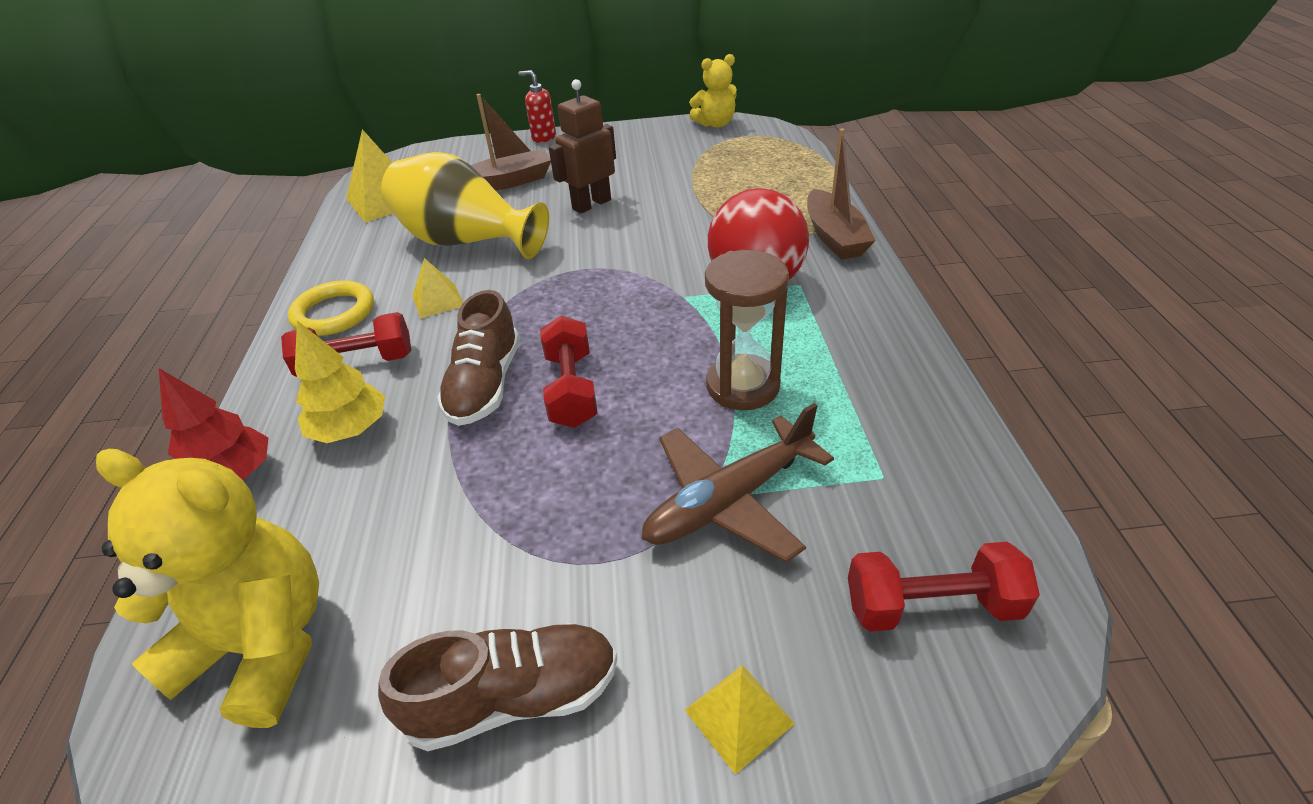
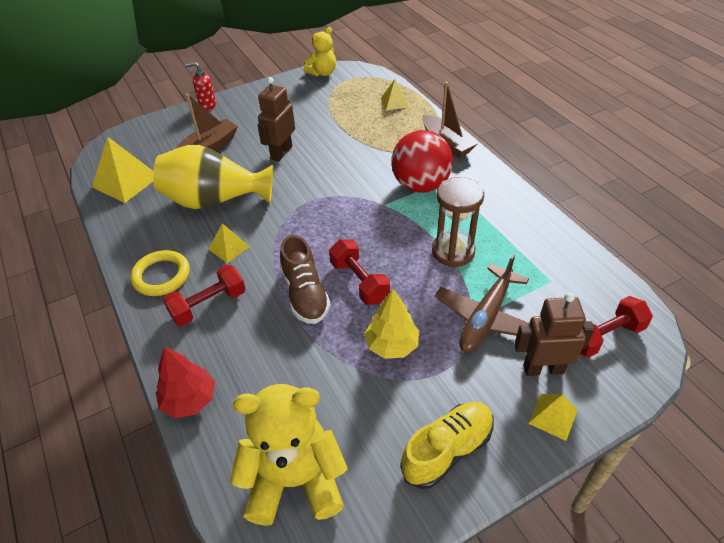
camera: 25 degrees left, 5 degrees up
(350, 429) = (241, 347): yellow tree -> yellow tree (391, 345)
(514, 697) = (447, 450): brown shoe -> yellow shoe
(775, 621) = (543, 368): none -> brown robot
(791, 172) = (394, 102): none -> yellow pyramid

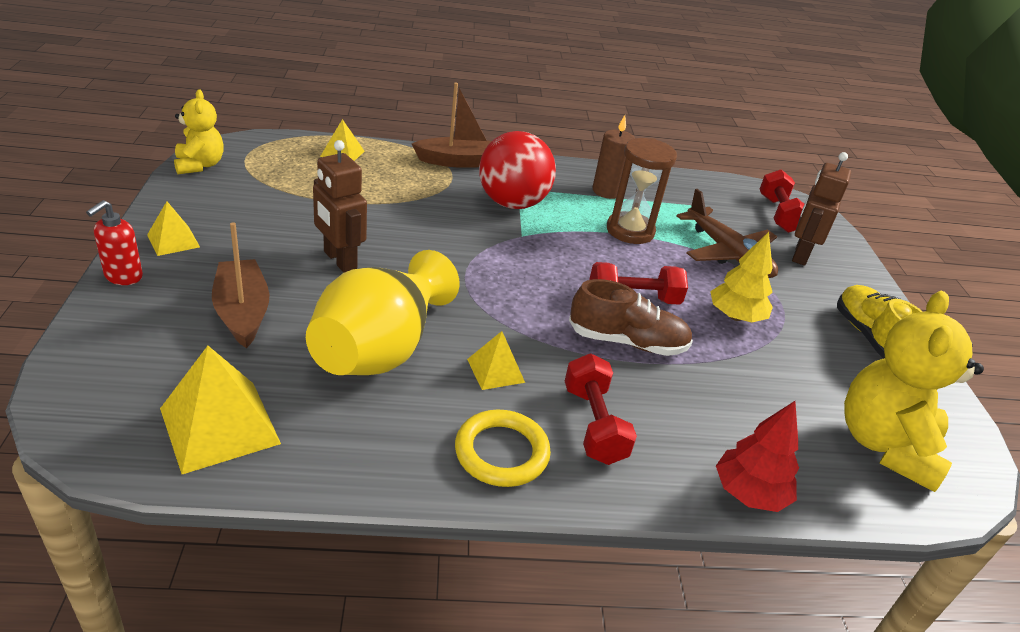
camera: 70 degrees left, 10 degrees down
(499, 221) = (607, 191): none -> brown candle
(553, 416) = (851, 273): yellow pyramid -> yellow pyramid (173, 240)

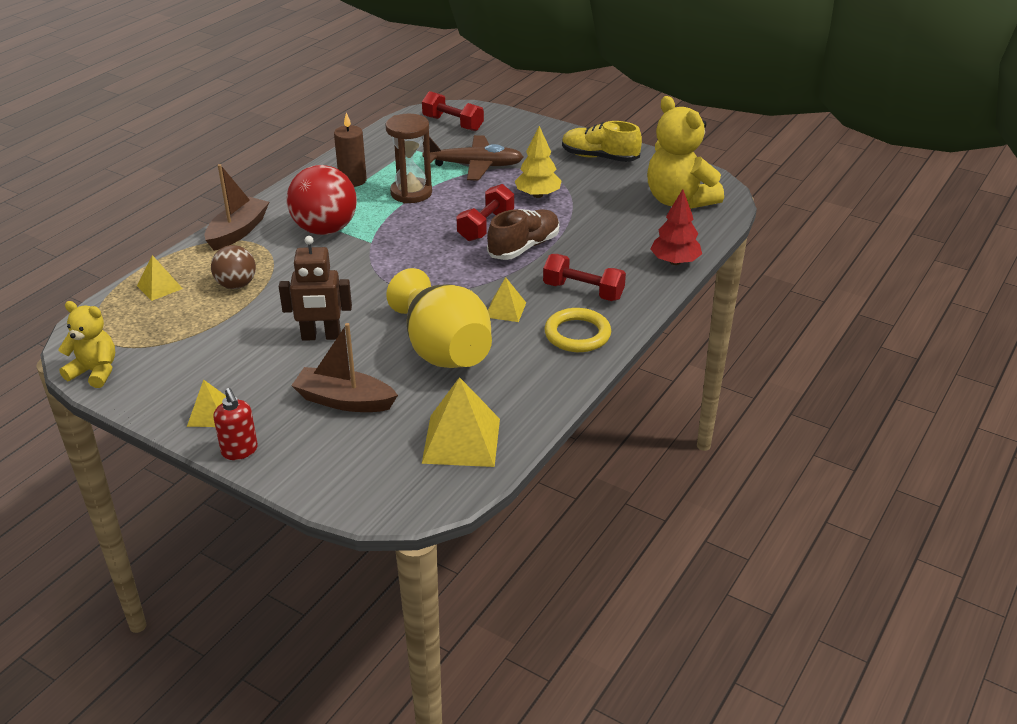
camera: 50 degrees left, 0 degrees up
(379, 187) = (236, 285): none -> brown ball
(800, 255) = (502, 139): brown robot -> none

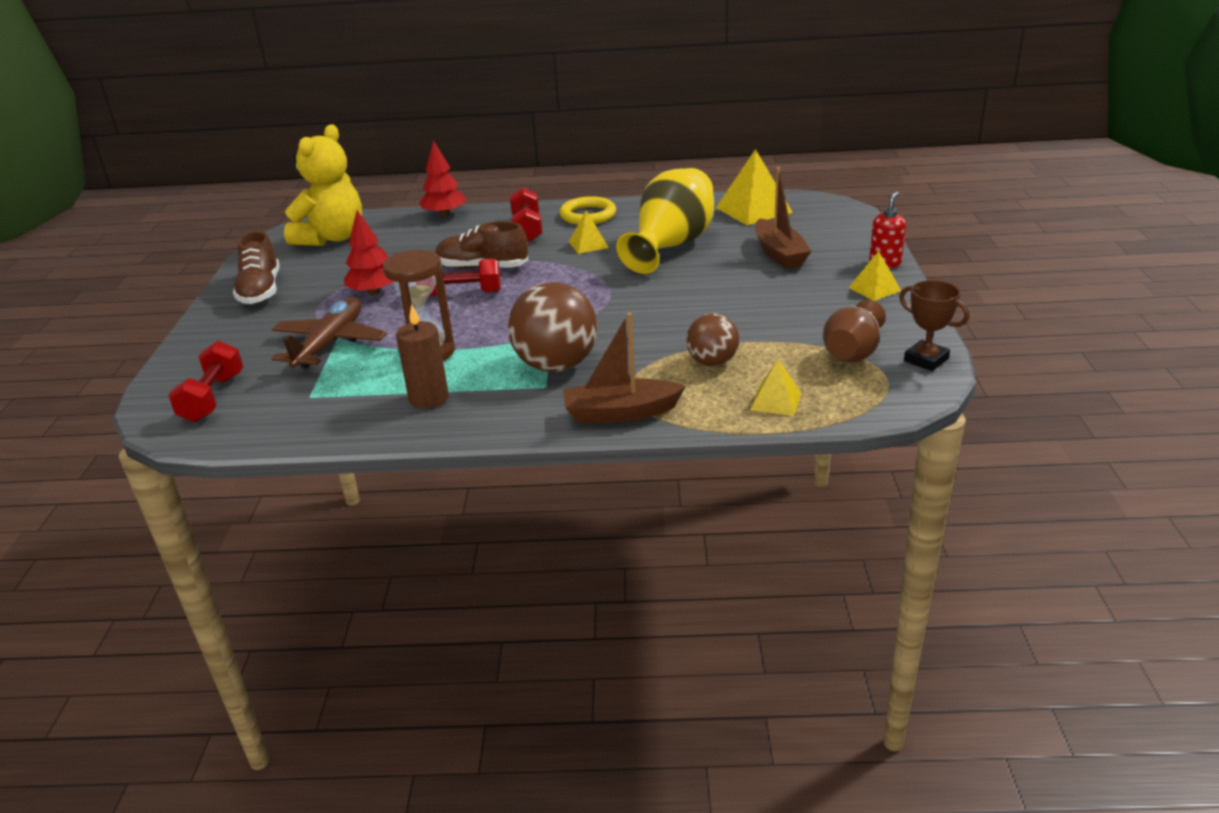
camera: 120 degrees left, 5 degrees down
(95, 372) = (926, 360): yellow teddy bear -> brown trophy
(154, 346) = (852, 353): none -> brown vase
(321, 336) = (724, 292): brown robot -> none
(325, 229) = (556, 365): red ball -> brown ball
(474, 166) = (330, 343): brown plane -> brown plane turned 45 degrees clockwise
(538, 195) = (373, 292): yellow tree -> red tree
(599, 157) = (261, 291): yellow shoe -> brown shoe

